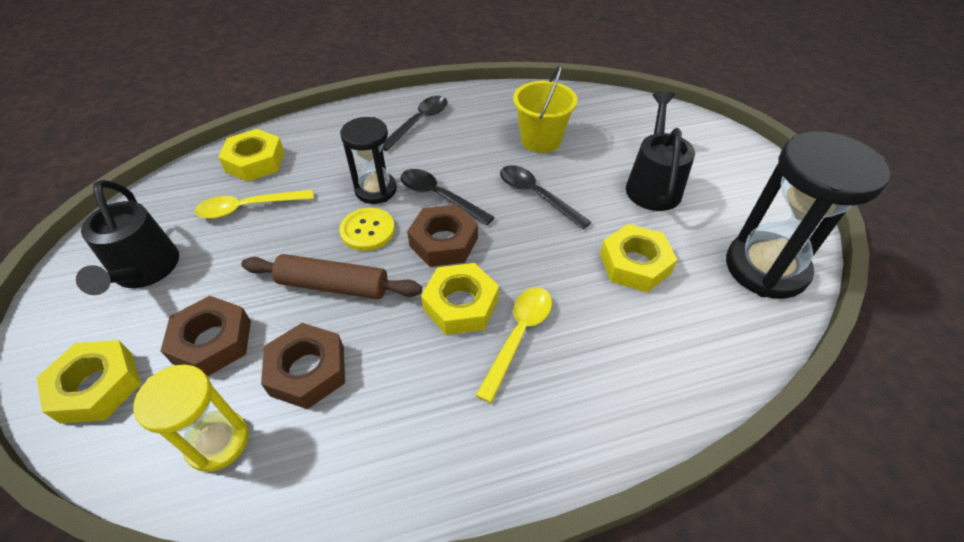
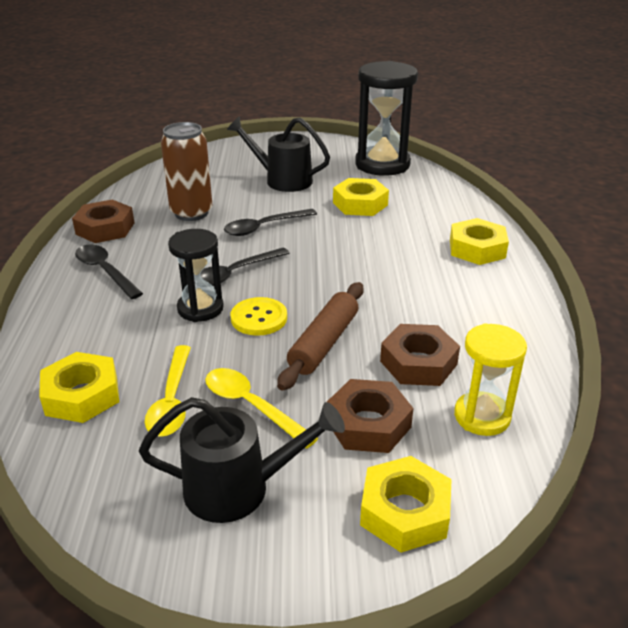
camera: 75 degrees left, 15 degrees down
(444, 242) = (296, 278): brown nut -> brown nut (105, 228)
(461, 304) = (371, 279): yellow nut -> yellow nut (477, 249)
(519, 336) = (411, 259): yellow spoon -> yellow spoon (251, 406)
(540, 140) = (191, 213): yellow bucket -> brown can

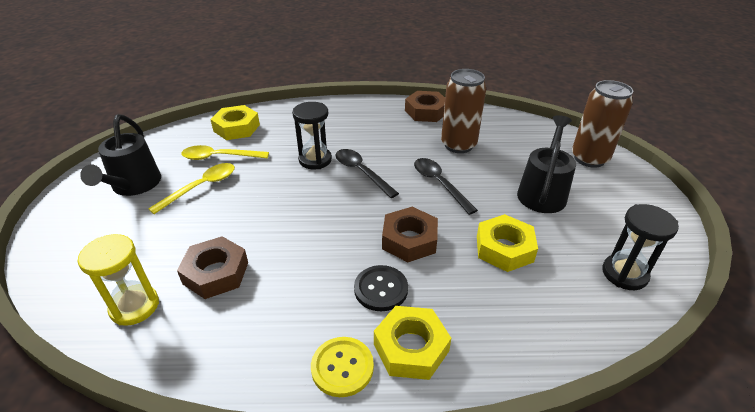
camera: 90 degrees right, 5 degrees up
(105, 271) = (366, 119): black spoon -> none
(232, 155) = (589, 158): none -> brown can
(259, 318) = (298, 186): yellow button -> yellow button (342, 367)
(323, 343) = (258, 219): brown rolling pin -> none
(368, 424) = (159, 240): brown nut -> brown nut (409, 240)
(382, 164) = (624, 274): black hourglass -> black hourglass, size x0.60
(404, 511) = (73, 253): yellow nut -> none
(419, 261) = (381, 289): none -> black button

